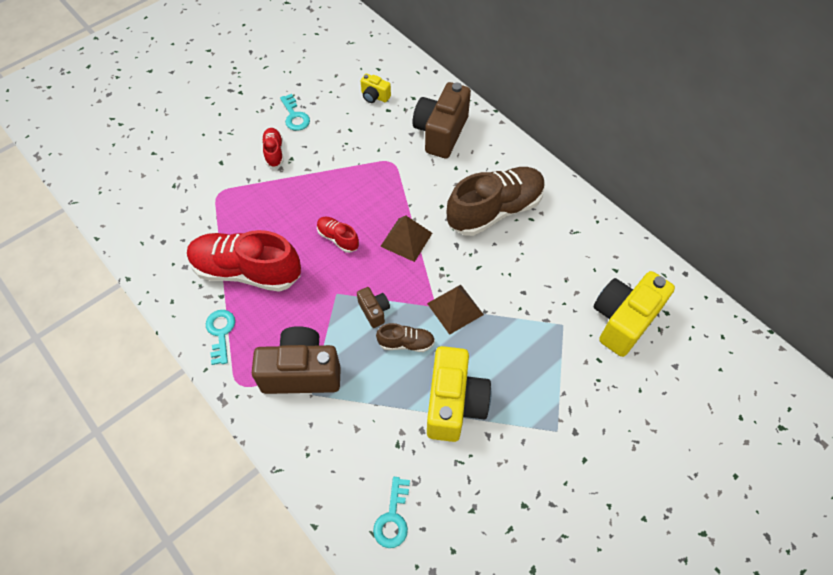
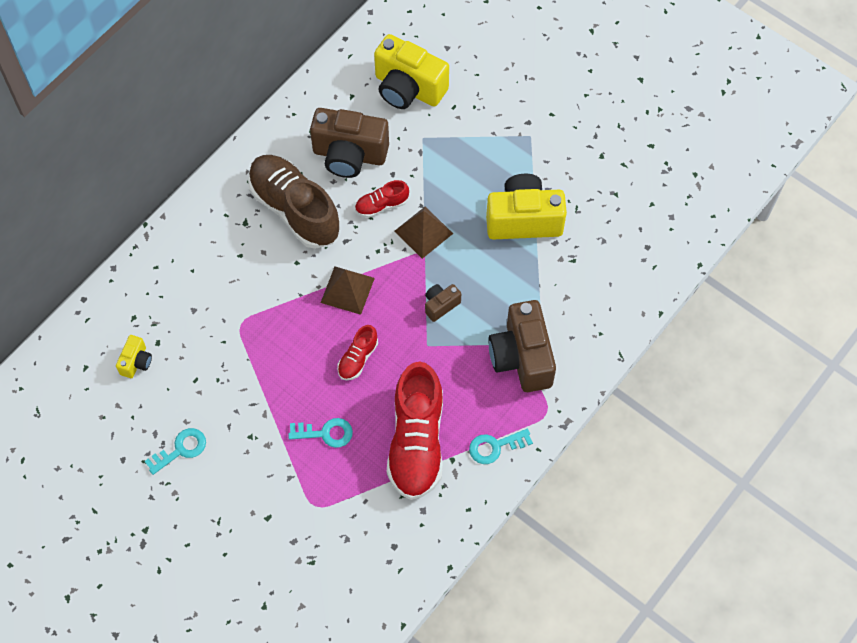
camera: 100 degrees left, 5 degrees up
(274, 152) = (243, 459): red shoe -> red shoe (381, 205)
(393, 518) = (637, 253): turquoise key -> turquoise key (326, 433)
(406, 343) = (470, 270): brown shoe -> none
(441, 133) = (188, 278): brown camera -> brown camera (349, 155)

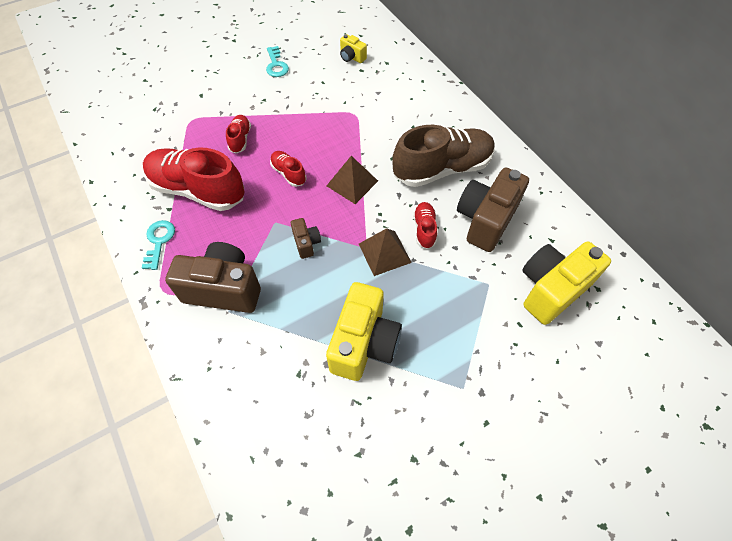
camera: 110 degrees right, 5 degrees down
(326, 433) = (240, 139): turquoise key -> red shoe

